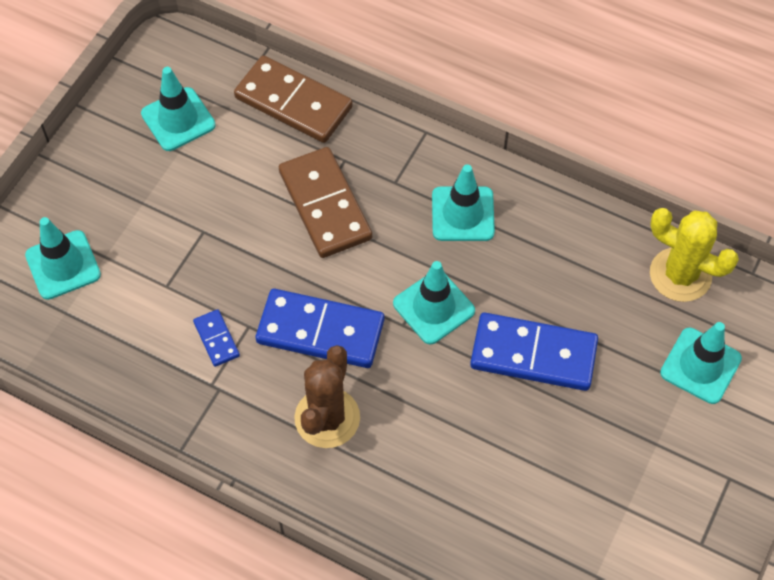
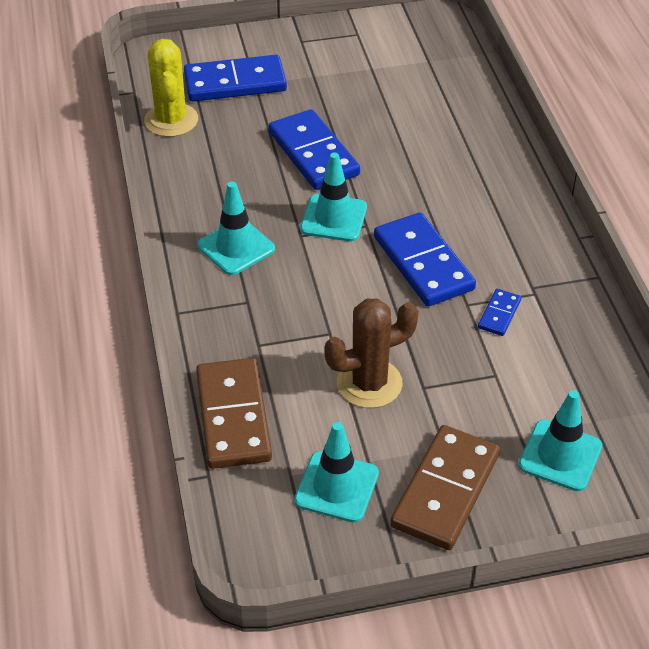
camera: 130 degrees left, 15 degrees down
(324, 205) = (315, 329): brown domino -> brown domino (445, 490)
(327, 418) = (481, 220): brown cactus -> brown cactus (369, 383)
(700, 366) = (235, 82): turquoise traffic cone -> blue domino

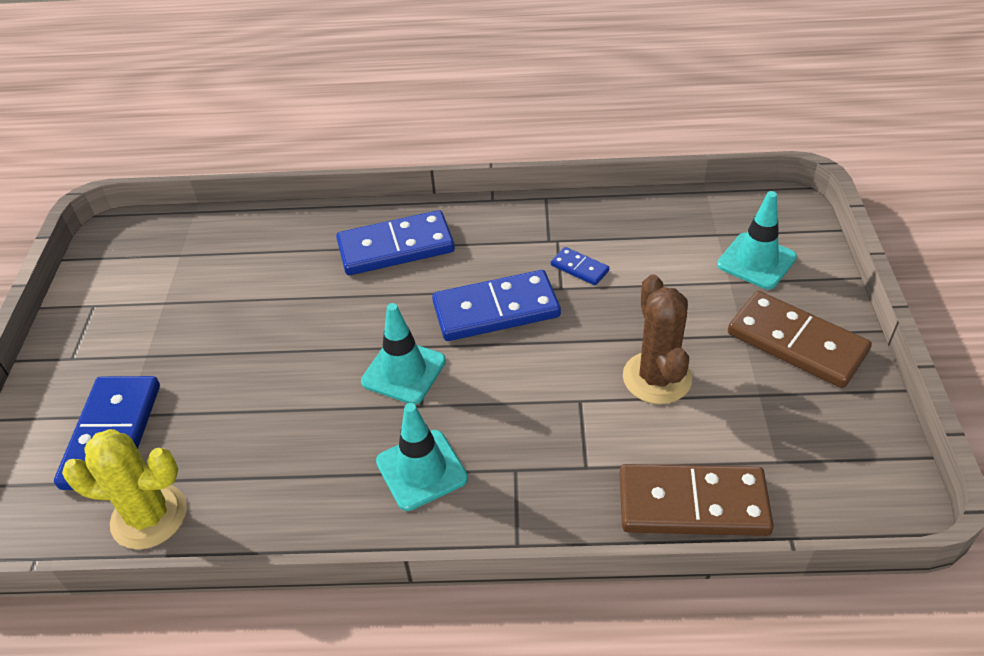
camera: 75 degrees left, 0 degrees up
(313, 154) = (287, 375): blue domino -> blue domino (396, 247)
(336, 487) = (793, 424): turquoise traffic cone -> none

